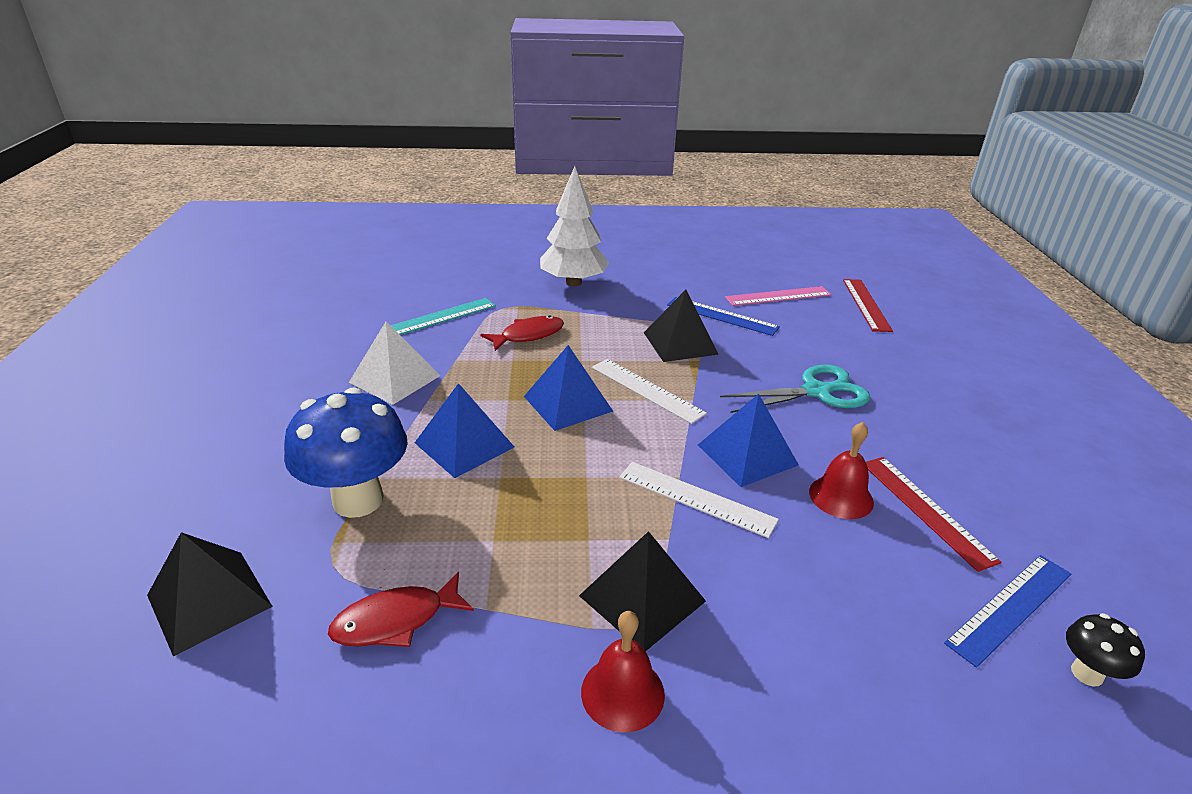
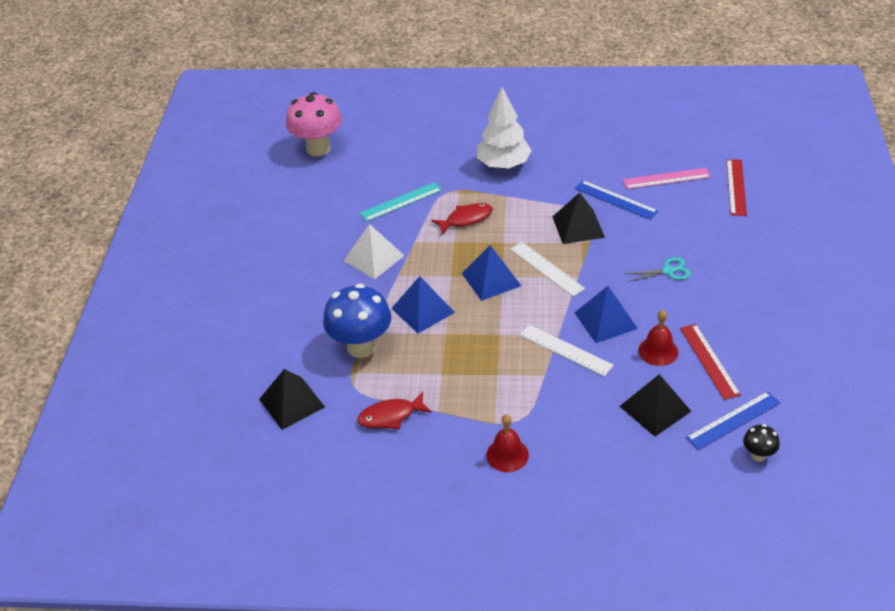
camera: 10 degrees right, 10 degrees up
(337, 266) = (318, 148): none -> pink mushroom
(642, 598) = (523, 409): black pyramid -> black pyramid (655, 408)
(817, 391) = (668, 271): turquoise scissors -> turquoise scissors, size x0.62

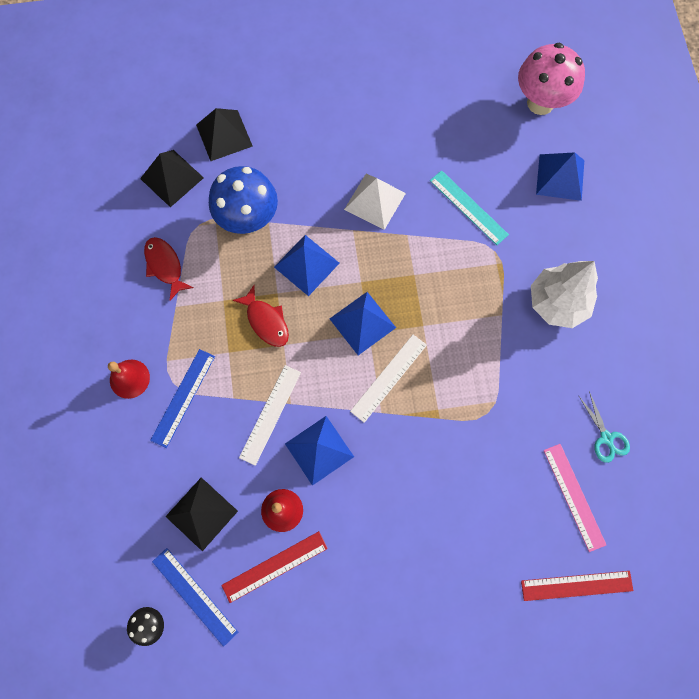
camera: 75 degrees right, 30 degrees up
(392, 147) = (560, 177): none -> blue pyramid
(466, 219) = (453, 280): red fish -> red fish (266, 321)
(578, 226) = (464, 402): black pyramid -> black pyramid (224, 135)
(615, 200) = (521, 439): blue ruler -> blue ruler (183, 397)
(668, 271) = (408, 512): turquoise scissors -> turquoise scissors (606, 438)

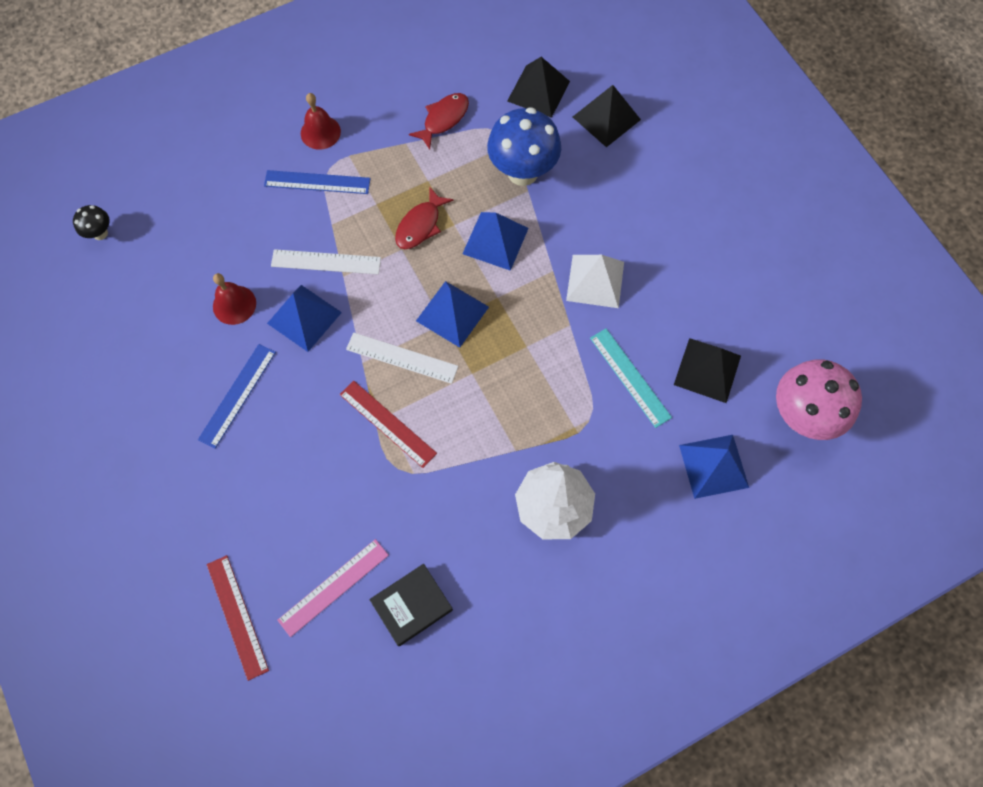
camera: 70 degrees right, 5 degrees down
(194, 596) = (133, 259): blue ruler -> blue ruler (237, 395)
(201, 513) = (211, 237): black pyramid -> black pyramid (707, 370)
(275, 566) = (178, 317): red ruler -> red ruler (387, 423)
(468, 207) = (630, 377): turquoise ruler -> turquoise ruler turned 60 degrees counterclockwise
(606, 438) = (412, 605): turquoise scissors -> black book

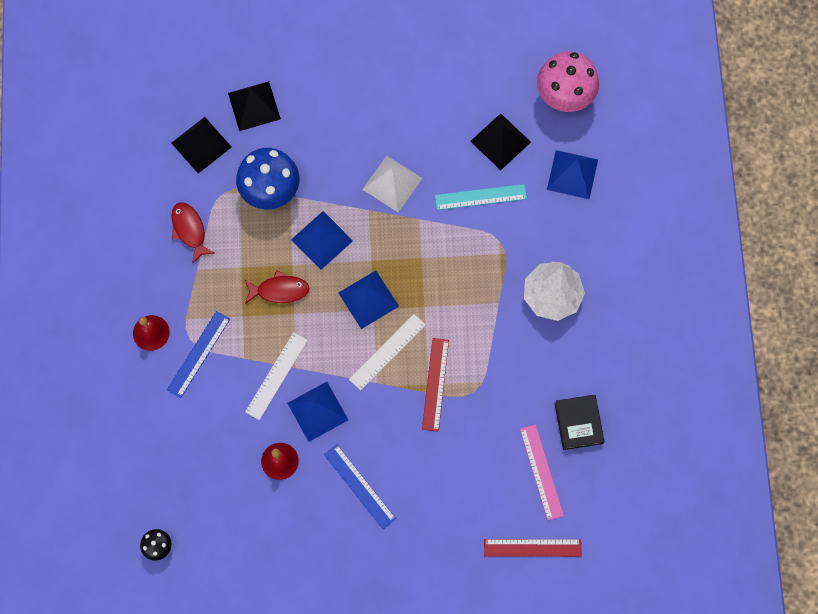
camera: 65 degrees left, 5 degrees up
(387, 423) = (435, 384): red ruler -> red ruler turned 60 degrees counterclockwise
(420, 225) = (279, 290): red fish -> red fish turned 60 degrees counterclockwise

